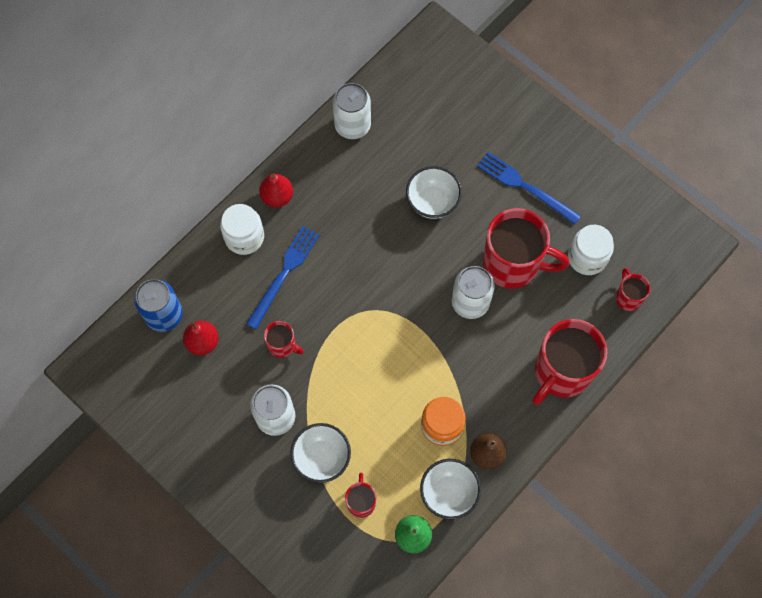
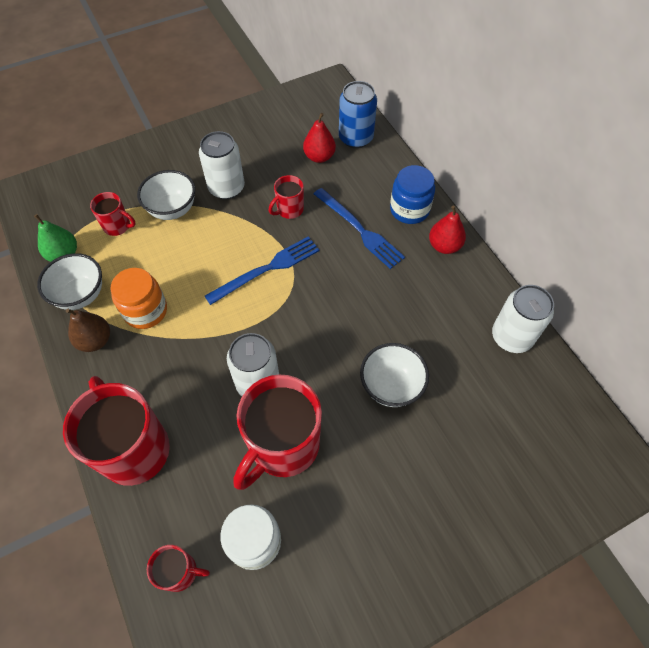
camera: 110 degrees right, 10 degrees down
(244, 237) = (409, 209): white jar -> blue jar
(525, 187) = (376, 501): blue fork -> blue fork (267, 269)

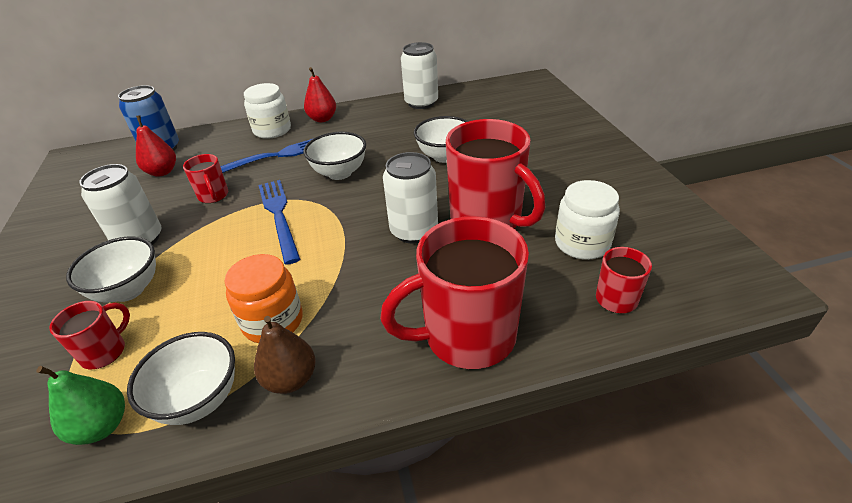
camera: 75 degrees left, 20 degrees down
(341, 295) = (339, 173): none -> white bowl
(409, 209) = (272, 130): blue jar -> white jar

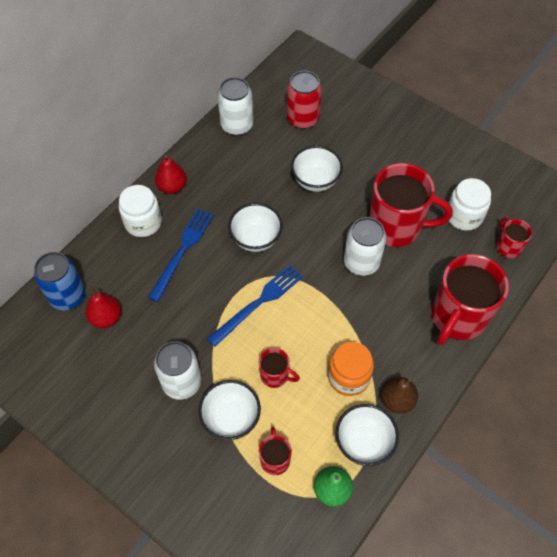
camera: 40 degrees left, 20 degrees up
(213, 196) = (185, 314): red mug -> red mug (275, 375)
(279, 216) = (258, 303): blue fork -> blue fork turned 105 degrees clockwise
(484, 116) = (303, 119): none -> red can

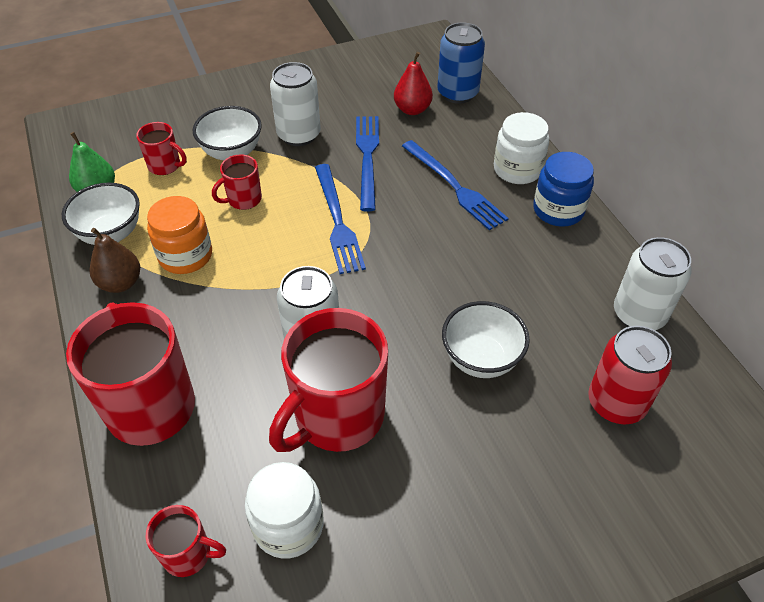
camera: 120 degrees right, 10 degrees down
(172, 186) = (558, 210): red pear -> blue jar
(182, 319) = (367, 158): none -> blue fork
(256, 239) = (426, 254): white bowl -> none

